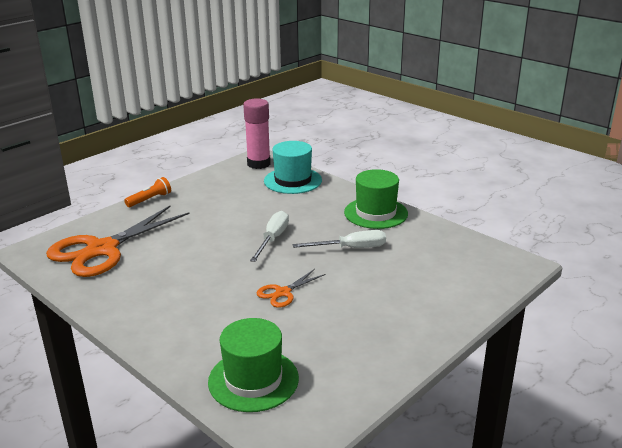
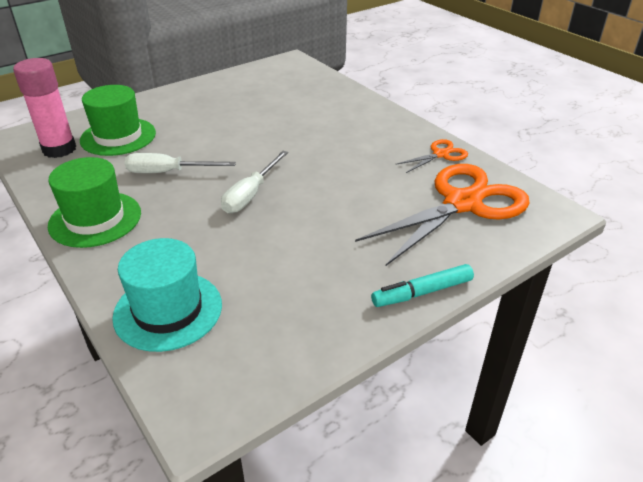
camera: 170 degrees left, 10 degrees up
(150, 200) = (422, 292): orange flashlight -> turquoise marker
(253, 380) = (307, 85): green hat -> green hat (118, 136)
(258, 164) = (208, 381): pink glue stick -> pink glue stick (59, 149)
(283, 293) = (264, 136): orange scissors -> orange scissors (440, 154)

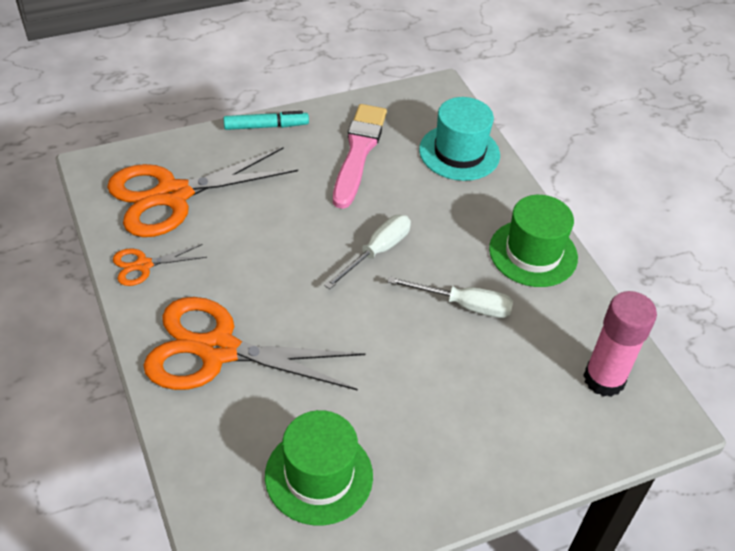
camera: 170 degrees left, 10 degrees up
(118, 136) = (533, 390): green hat -> green hat (319, 476)
(296, 283) = (358, 152): none -> pink brush
(350, 123) = (218, 350): none -> orange scissors

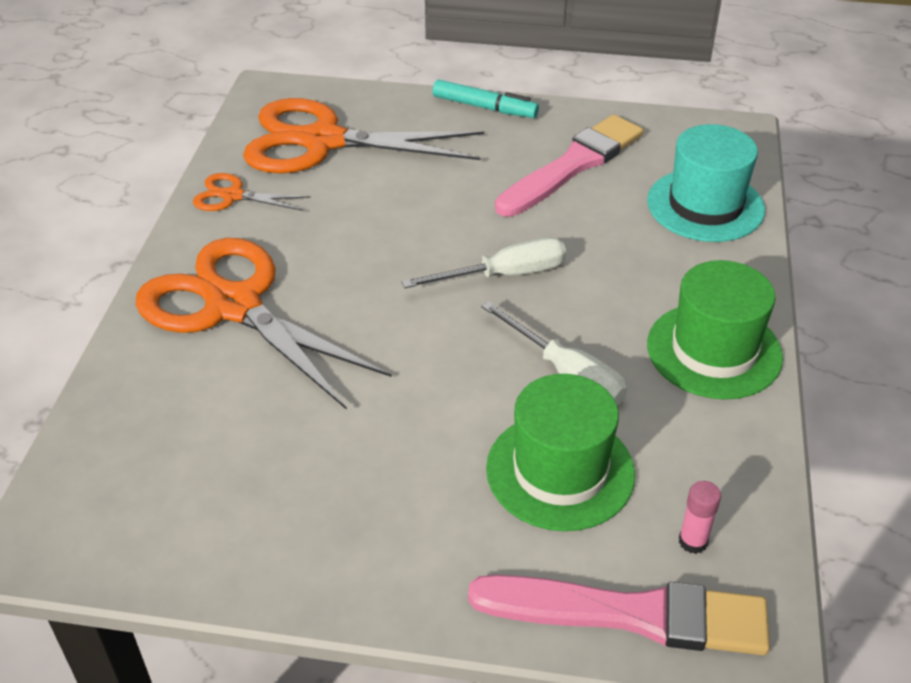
camera: 35 degrees right, 5 degrees down
(319, 476) = (224, 482): green hat -> green hat (560, 471)
(603, 438) = (630, 614): none -> pink brush
(604, 379) = (693, 541): pink glue stick -> pink glue stick, size x0.44

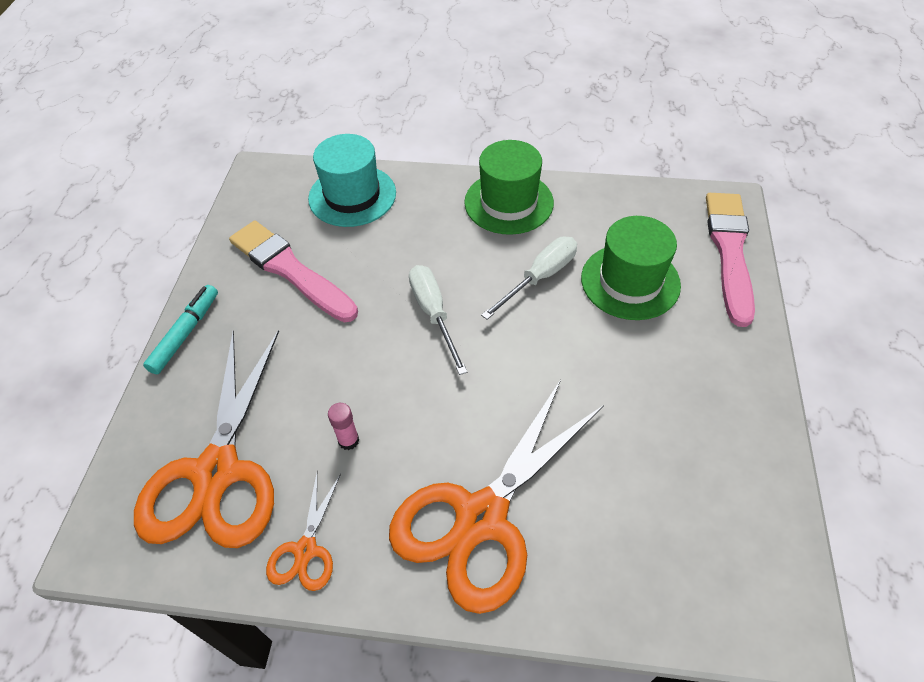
camera: 90 degrees left, 10 degrees up
(693, 541) = (670, 223): pink glue stick -> pink glue stick (348, 440)

